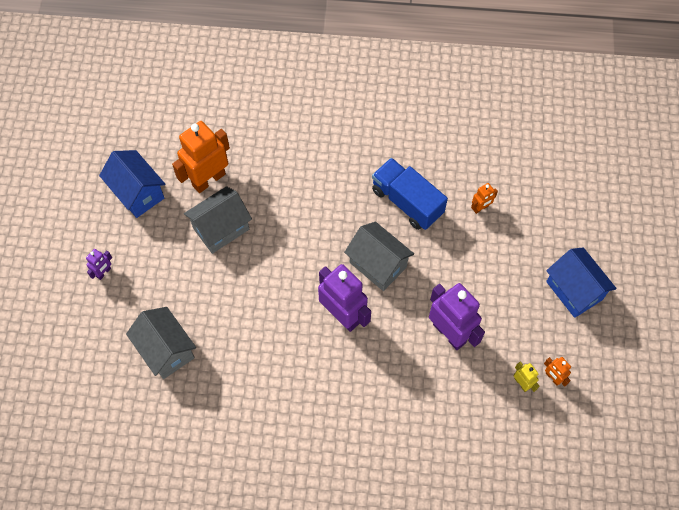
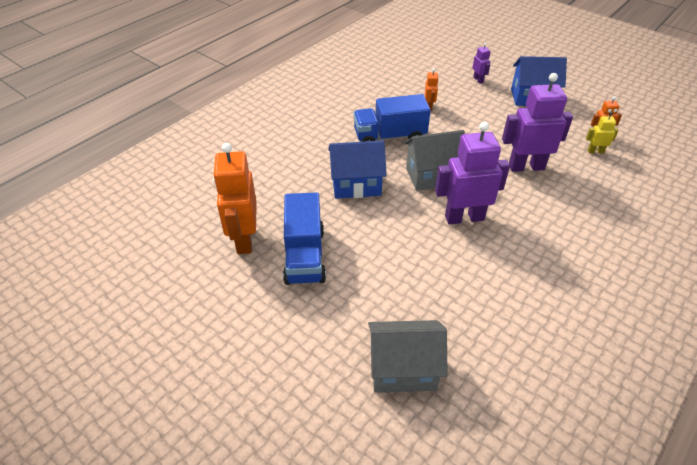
camera: 55 degrees left, 20 degrees down
(104, 272) = (259, 381): purple robot -> purple robot (478, 80)
(138, 193) = (198, 301): blue house -> blue house (356, 185)
(221, 229) = (304, 256): grey house -> blue truck

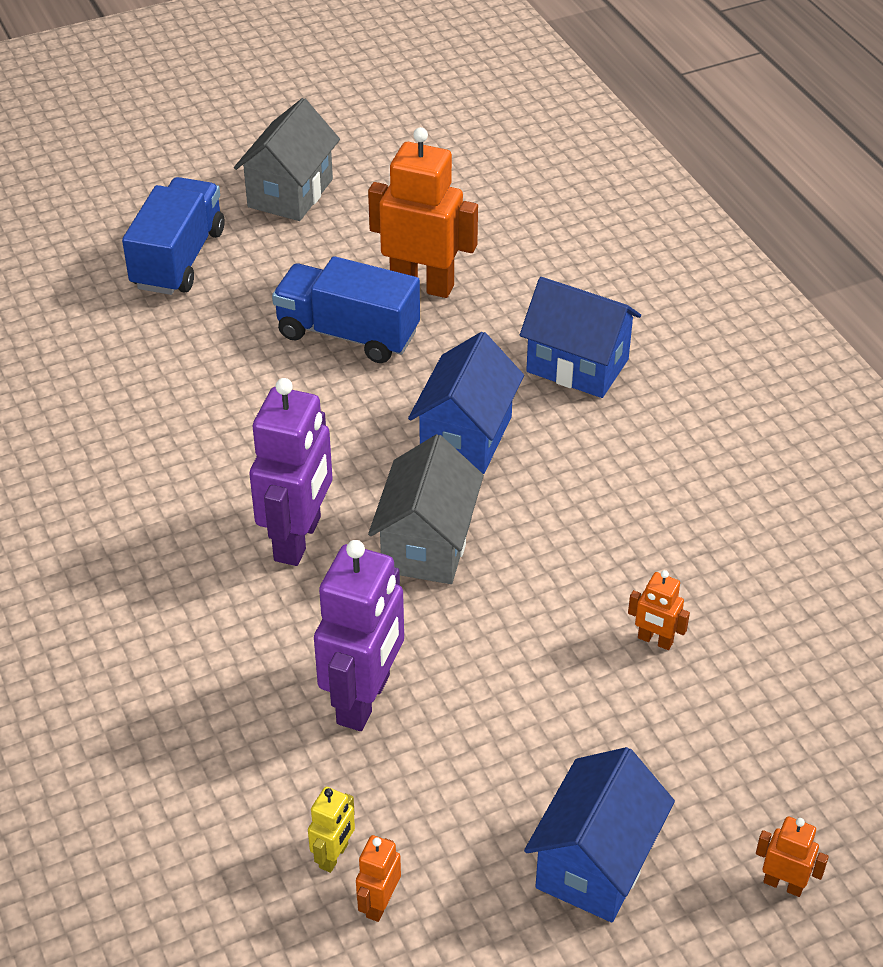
camera: 115 degrees right, 0 degrees up
(282, 164) = (577, 365): none -> blue house
(389, 137) = (580, 532): blue truck -> blue truck (178, 259)
(403, 370) = (100, 363): grey house -> grey house (290, 193)
(478, 80) = (727, 792): purple robot -> none
(500, 65) = (783, 884): none -> orange robot

